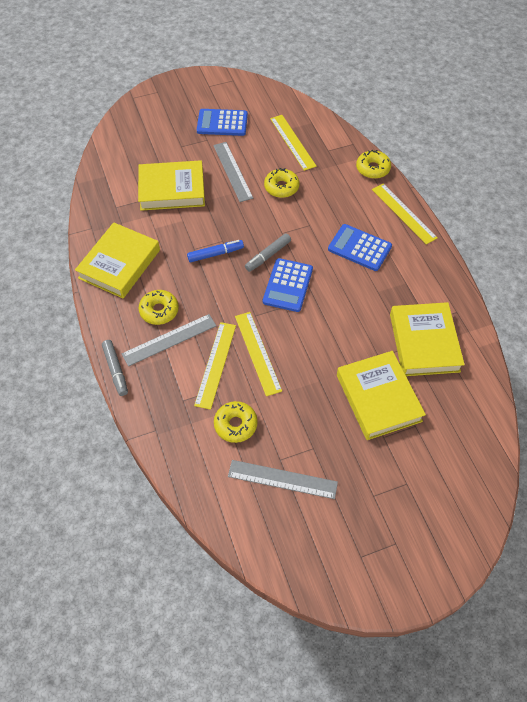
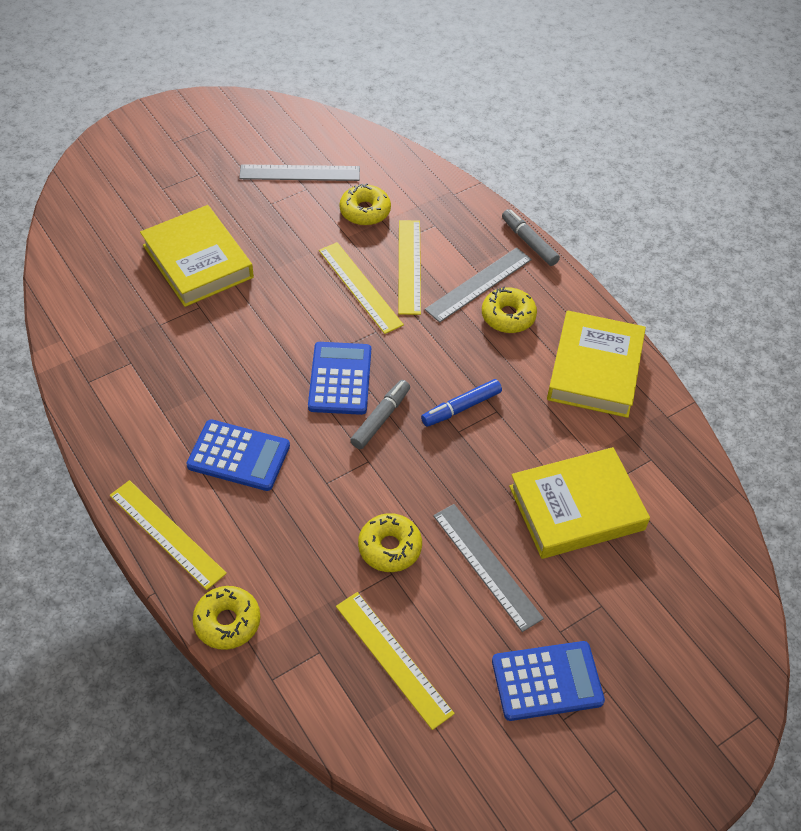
camera: 165 degrees right, 5 degrees down
(424, 342) = (138, 333): yellow book -> none

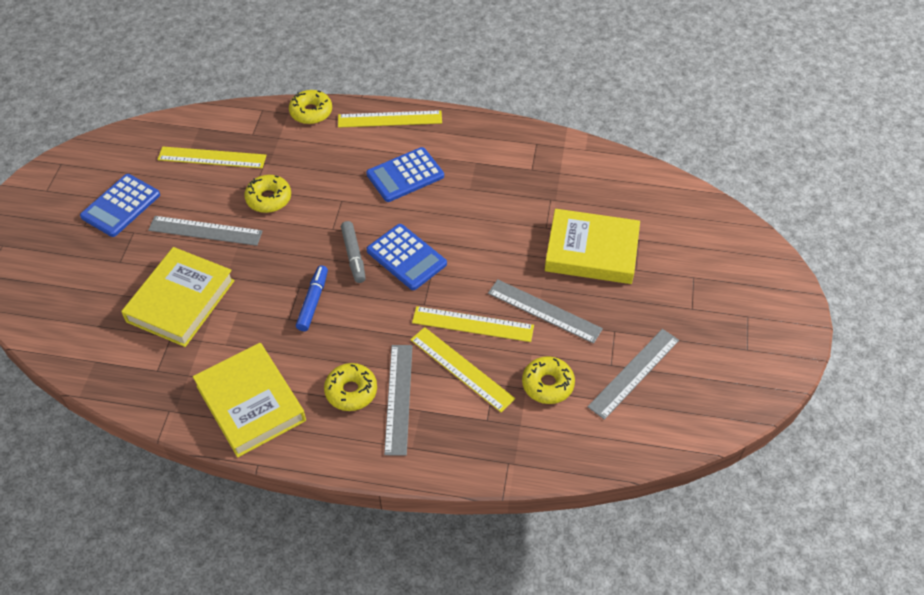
camera: 135 degrees right, 0 degrees up
(296, 253) = (544, 311): none -> grey ruler
(529, 242) = (402, 470): grey marker -> none

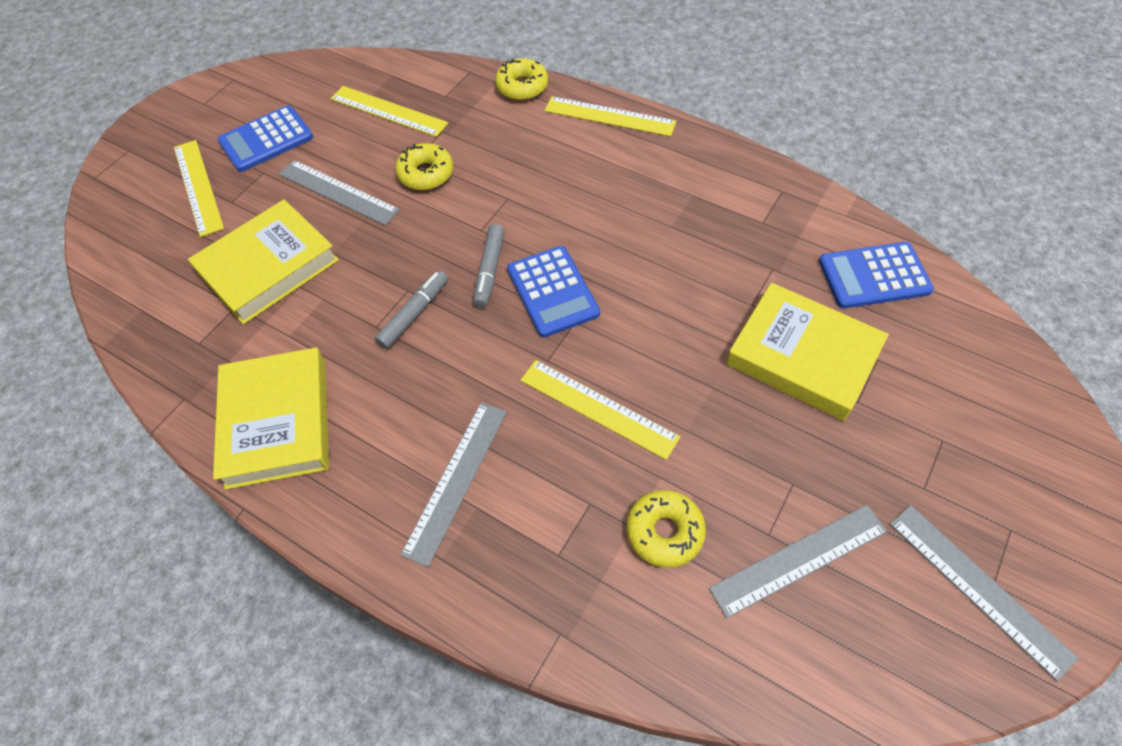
camera: 25 degrees right, 5 degrees up
(313, 302) = (413, 314): blue marker -> grey marker
(351, 391) = (402, 448): yellow donut -> none
(405, 175) = (597, 188): blue calculator -> blue calculator (874, 276)
(461, 369) = (556, 466): yellow ruler -> yellow ruler (198, 186)
(544, 311) = (703, 421): grey ruler -> grey ruler (978, 588)

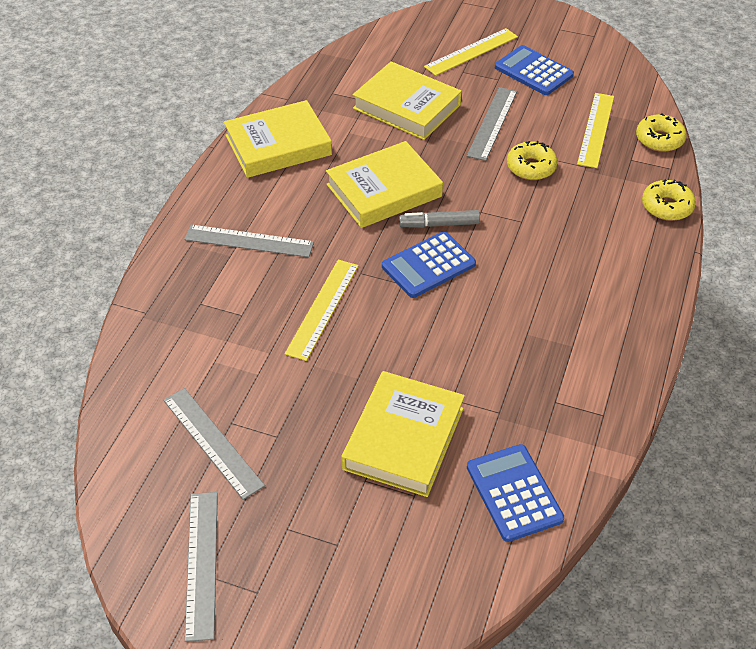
camera: 75 degrees right, 10 degrees down
(413, 314) = (384, 190): grey marker -> yellow book
(609, 116) = (653, 273): yellow ruler -> none
(664, 532) = (225, 359): yellow donut -> yellow donut (659, 139)
(978, 588) = (202, 563): grey ruler -> grey ruler turned 45 degrees counterclockwise

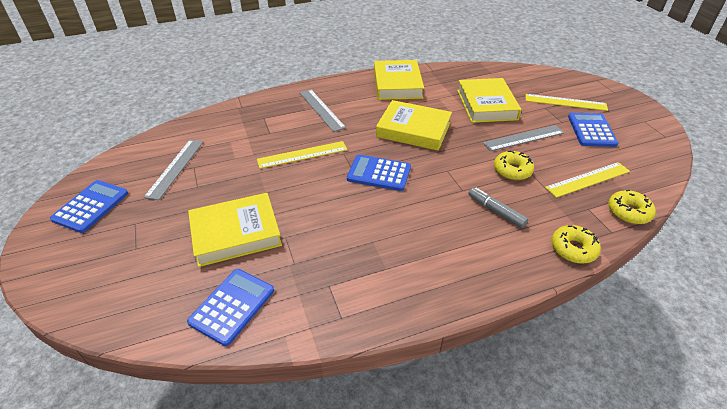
camera: 50 degrees right, 5 degrees down
(202, 563) = (91, 206): grey ruler -> blue calculator
(278, 145) = (397, 84): yellow book -> yellow book turned 60 degrees clockwise
(439, 224) = (415, 161): grey marker -> grey marker (496, 211)

